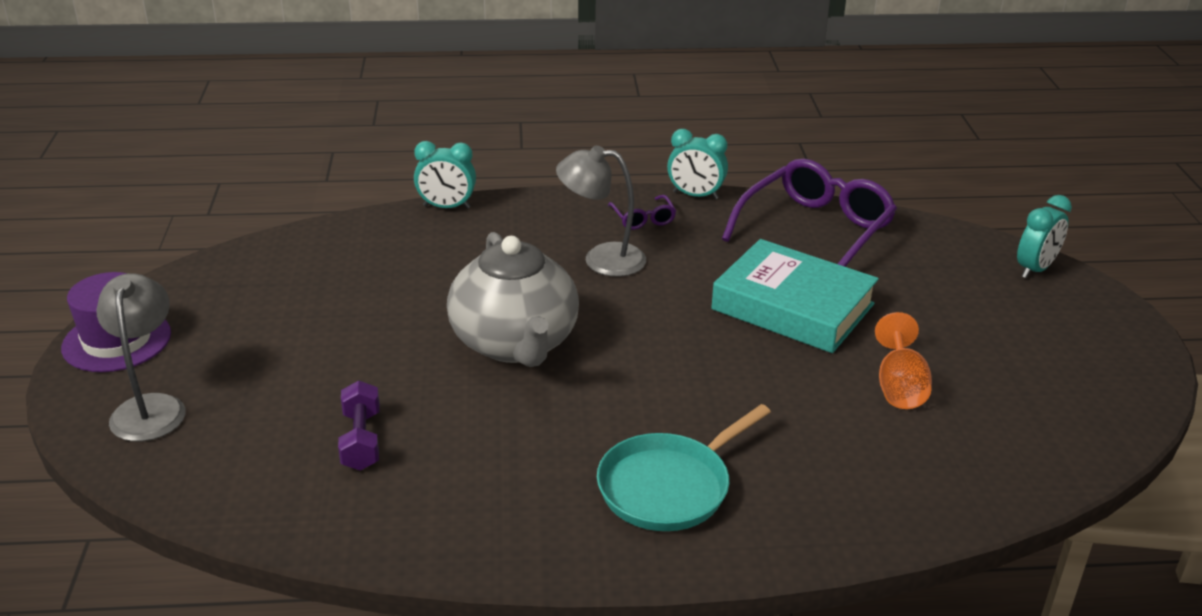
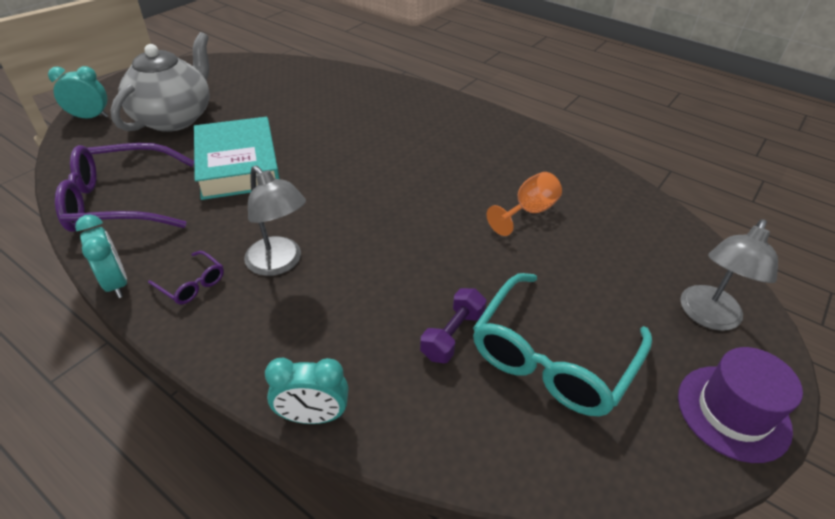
camera: 140 degrees left, 10 degrees up
(295, 308) = (553, 356): none -> turquoise glasses
(361, 440) = (568, 219): purple dumbbell -> purple dumbbell (452, 335)
(446, 207) = (313, 416): turquoise clock -> turquoise clock turned 135 degrees clockwise
(515, 343) = (421, 230): grey teapot -> grey teapot (175, 118)
(643, 219) = (192, 284): purple glasses -> purple glasses turned 105 degrees clockwise
(668, 487) = (436, 126): turquoise pan -> none
(899, 386) = (273, 110): orange goblet -> orange goblet (528, 212)

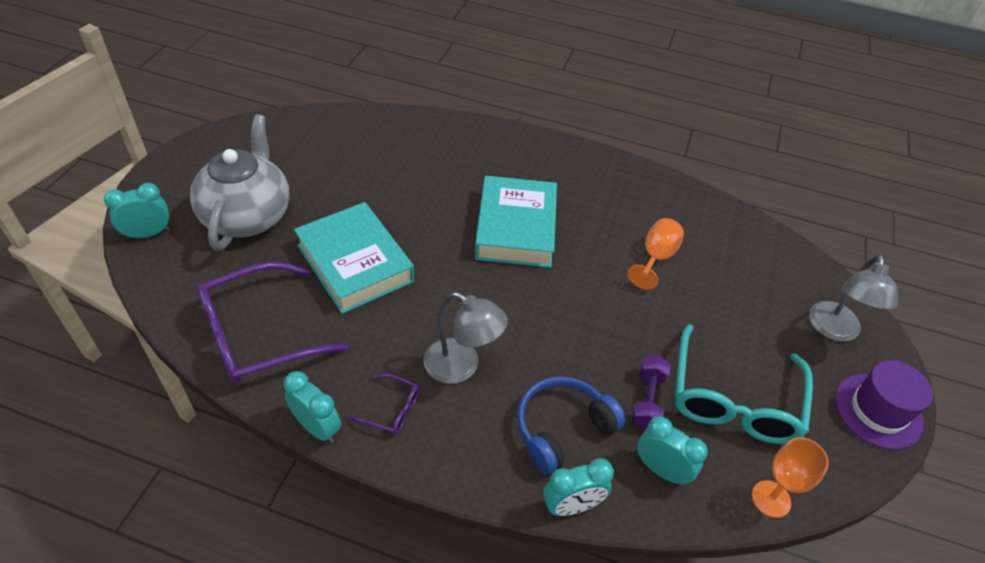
camera: 20 degrees left, 5 degrees up
(346, 340) = (562, 429): none -> blue headphones
(400, 164) = (515, 228): none -> turquoise book
(432, 406) = (661, 470): none -> turquoise clock
(550, 473) = (771, 499): none -> orange goblet

